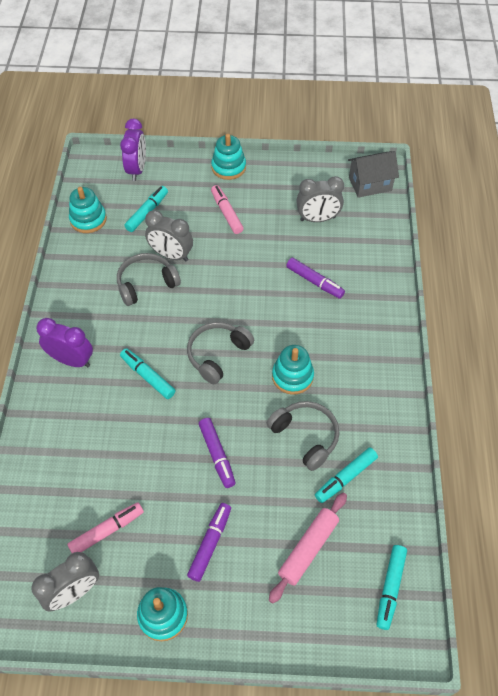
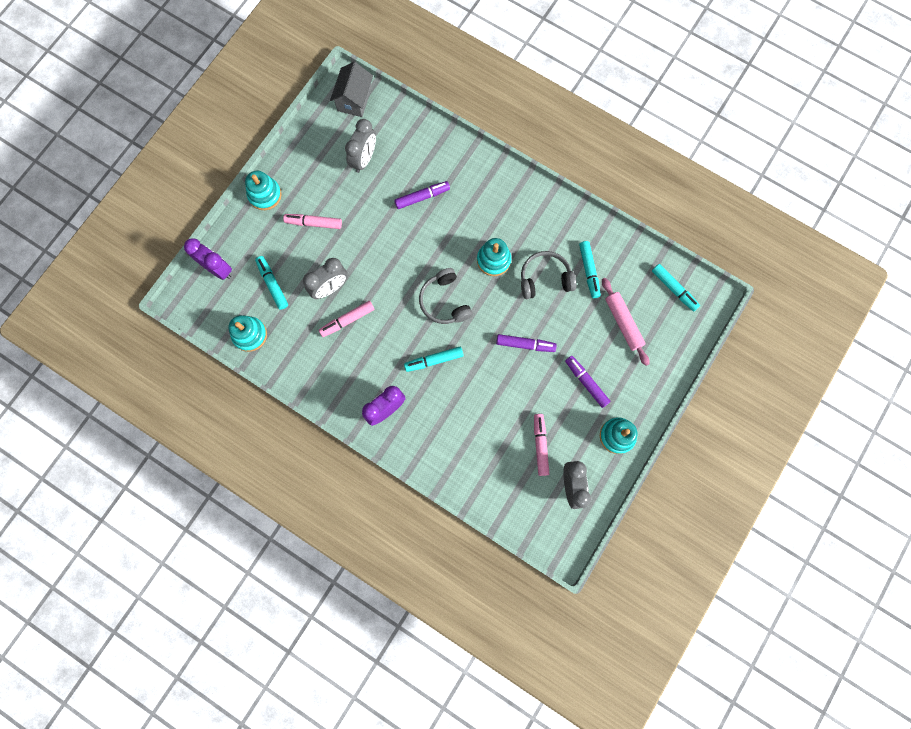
camera: 60 degrees left, 20 degrees up
(146, 284) = (347, 320): grey headphones -> pink marker

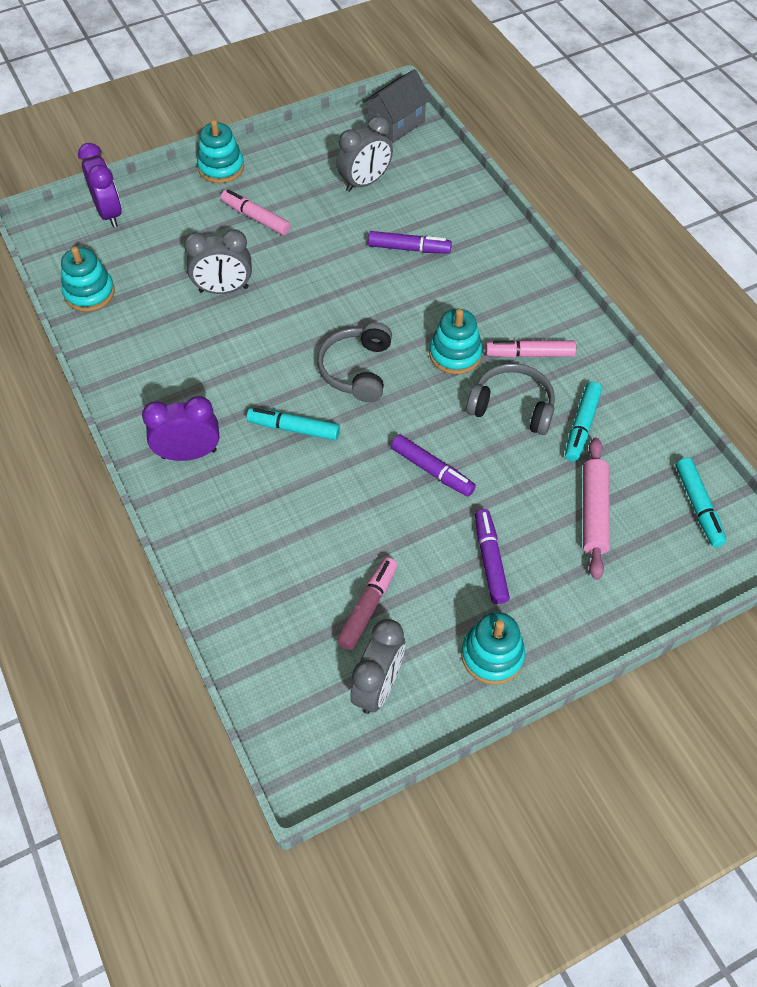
camera: 30 degrees right, 20 degrees down
(273, 284) = (158, 255): turquoise marker -> none
(347, 320) = (217, 332): pink marker -> pink marker (529, 354)

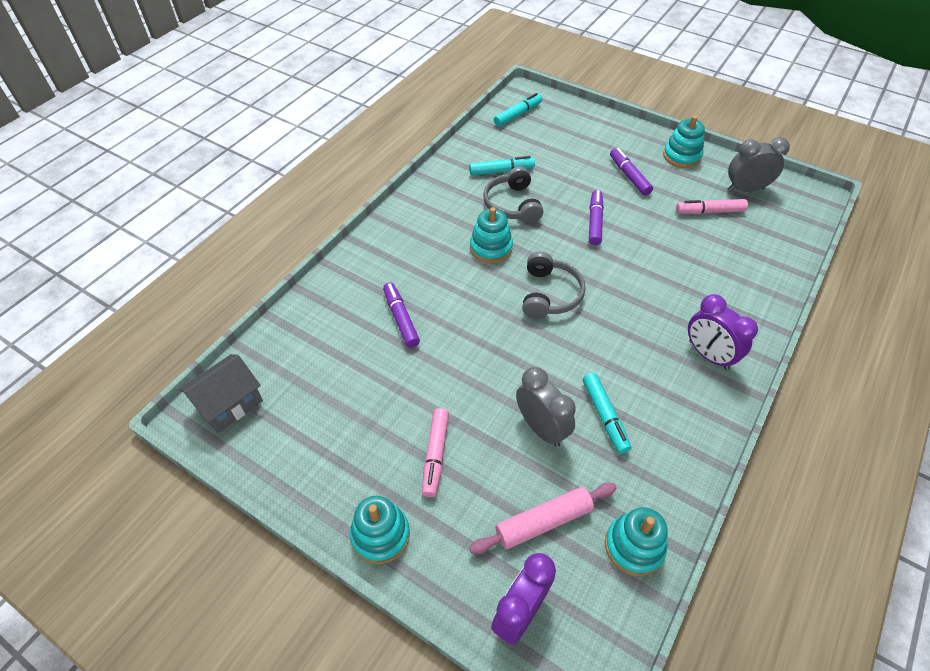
camera: 120 degrees left, 5 degrees down
(293, 428) = (630, 305): turquoise marker -> turquoise marker (604, 416)
(357, 370) = (549, 294): grey headphones -> grey headphones turned 60 degrees counterclockwise
(365, 182) = (333, 389): grey clock -> none
(396, 124) = (229, 404): grey house -> grey house turned 60 degrees counterclockwise
(490, 560) = (629, 176): purple marker -> purple marker turned 105 degrees clockwise
(529, 354) = (461, 212): pink marker -> none
(593, 512) = (558, 148): pink rolling pin -> pink rolling pin (543, 522)

